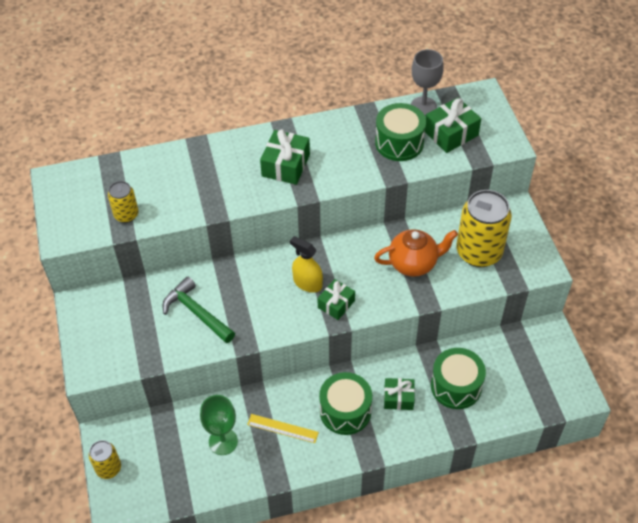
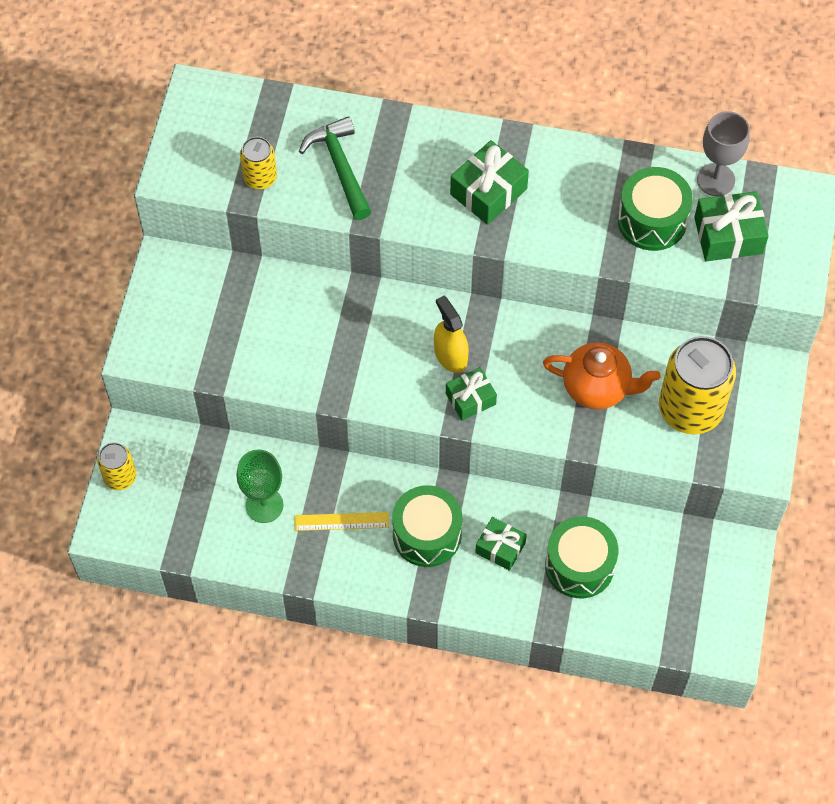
camera: 25 degrees right, 10 degrees up
(196, 312) = (297, 335): green hammer -> green hammer (340, 167)
(282, 428) = (341, 521): yellow ruler -> yellow ruler turned 45 degrees counterclockwise

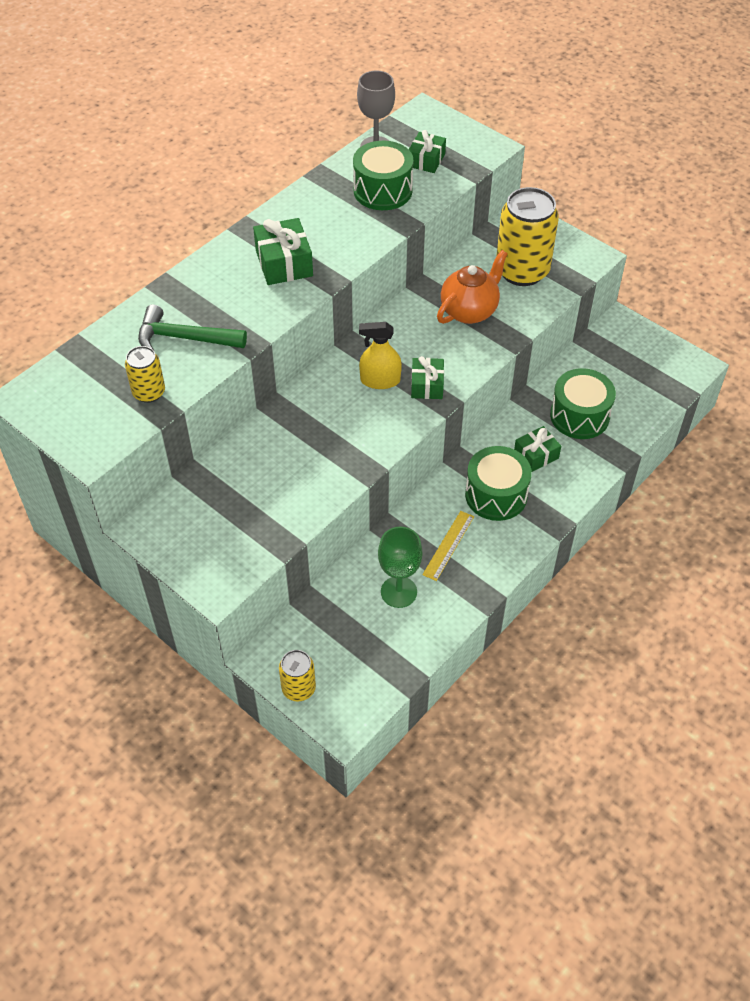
camera: 60 degrees left, 10 degrees down
(728, 235) = (426, 160): green gift -> green gift, size x0.66

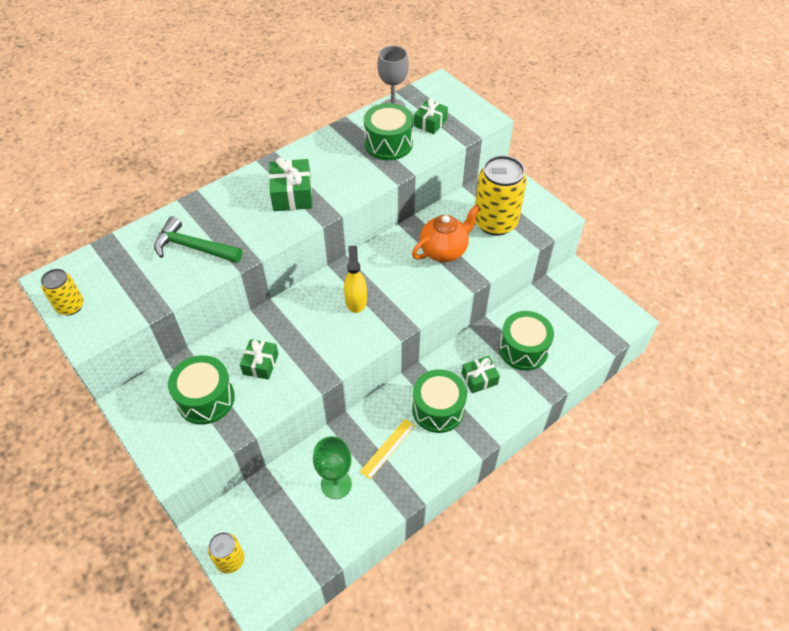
camera: 10 degrees right, 0 degrees up
(149, 392) = (150, 290): yellow can -> yellow can (70, 306)
(234, 511) = (206, 399): none -> green drum
(380, 380) = (356, 300): yellow spray bottle -> yellow spray bottle turned 75 degrees clockwise
(427, 385) = (393, 310): green gift -> green gift (260, 364)

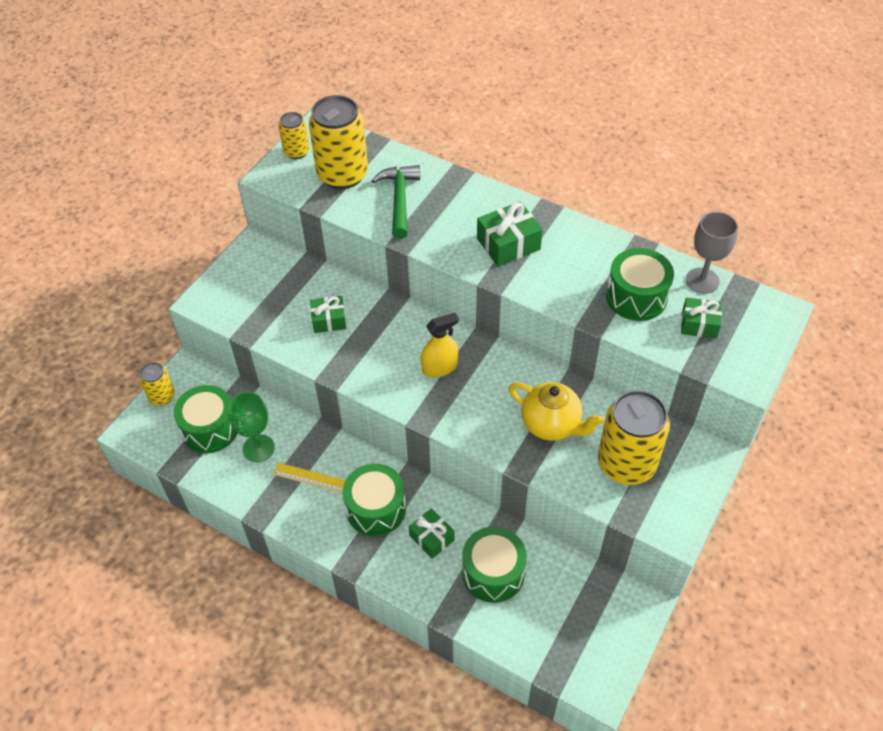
camera: 70 degrees right, 0 degrees up
(130, 279) = (342, 175): none -> yellow can
(206, 399) = (276, 296): green drum -> green drum (210, 429)
(444, 251) = (551, 424): orange teapot -> yellow teapot

